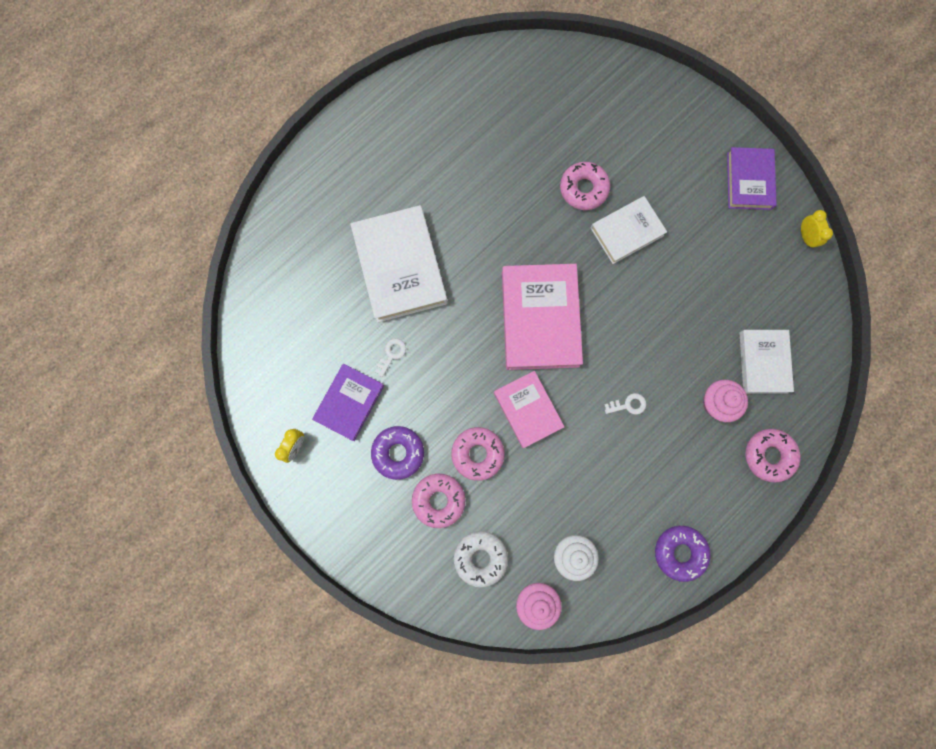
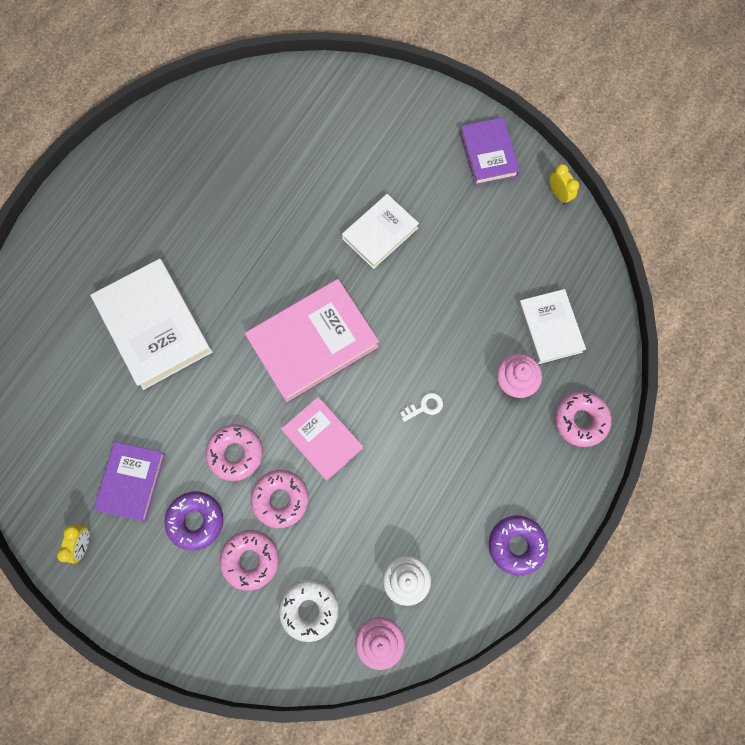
camera: 15 degrees left, 5 degrees down
(392, 354) = (166, 419): white key -> none
(540, 319) = (313, 342): pink book -> pink book turned 75 degrees clockwise
(583, 189) = (326, 202): pink donut -> pink donut (235, 453)

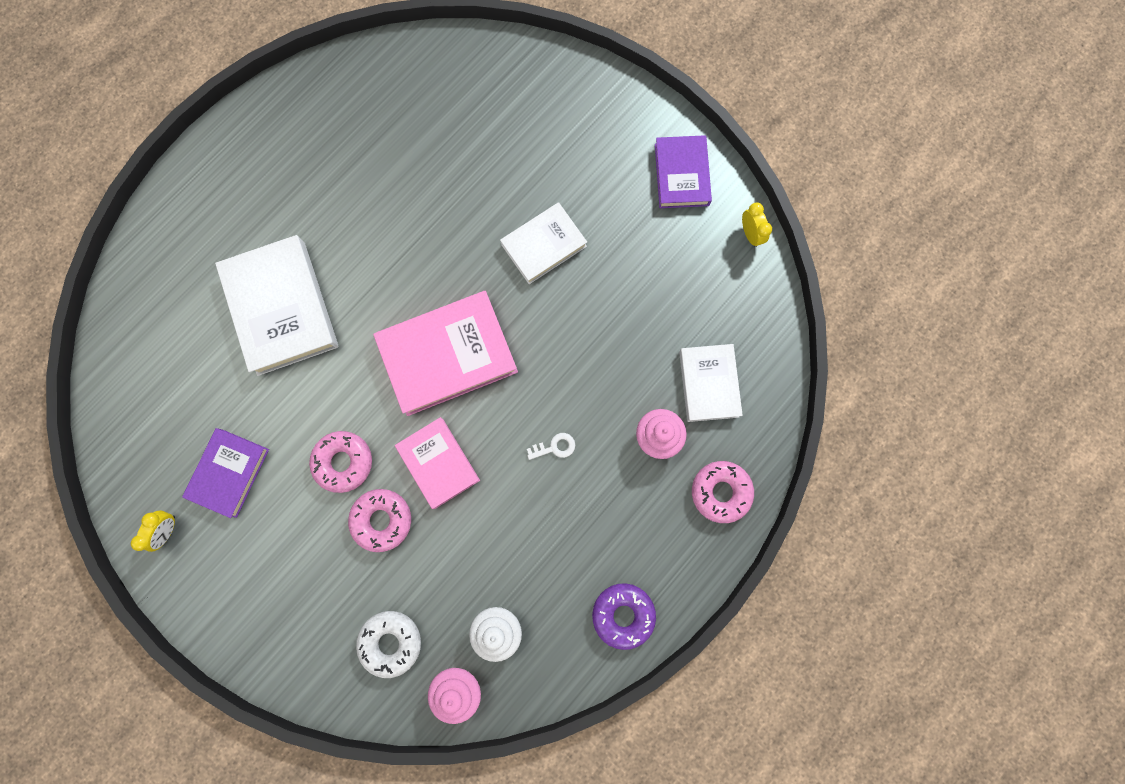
camera: 10 degrees right, 5 degrees up
(196, 521) = (289, 527): purple donut -> none
(250, 559) = (339, 578): pink donut -> none

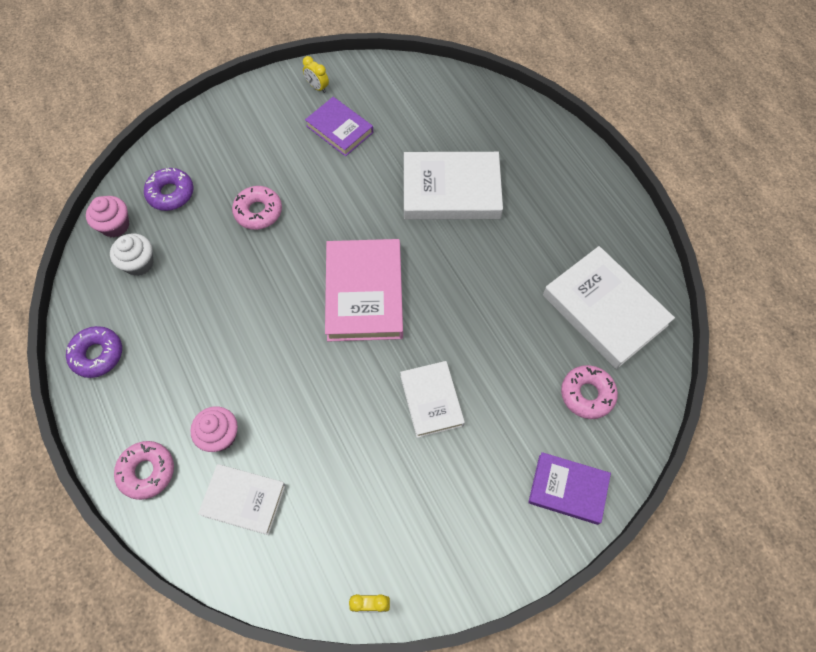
camera: 110 degrees right, 15 degrees down
(343, 462) = (313, 199): pink donut -> pink donut (587, 394)
(384, 110) = (604, 310): none -> white book
(391, 642) = (171, 193): white donut -> purple donut
(438, 463) = (281, 261): pink book -> none
(555, 447) = (252, 349): white key -> none
(681, 174) = (457, 558): purple book -> purple book (568, 489)

